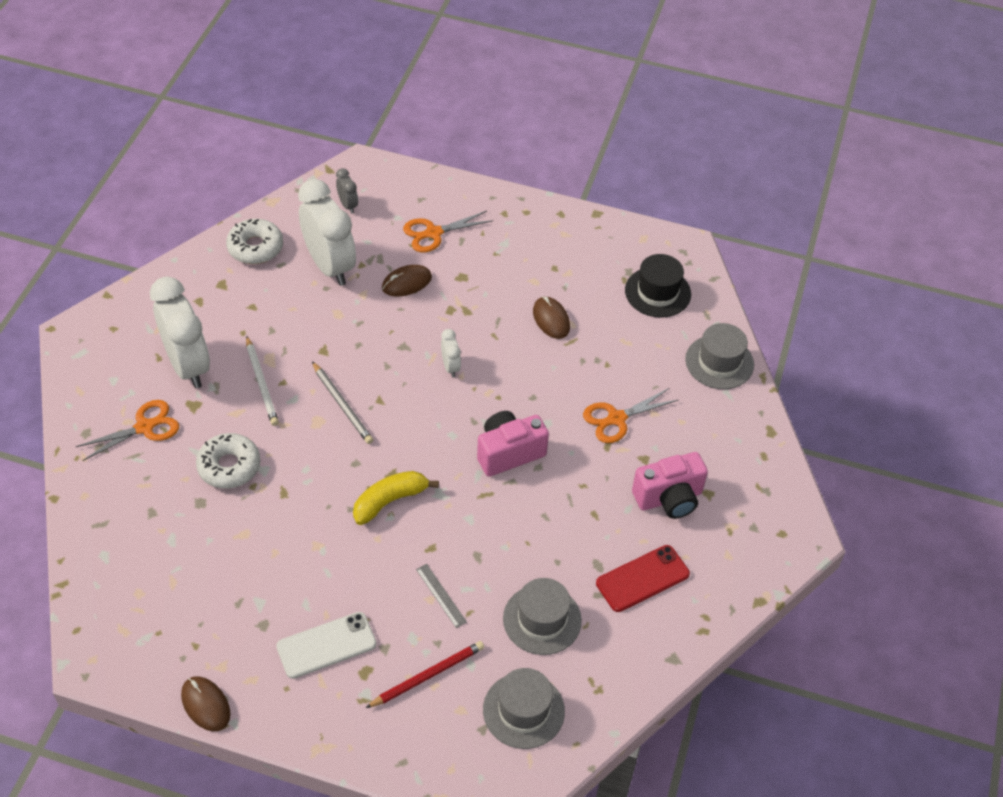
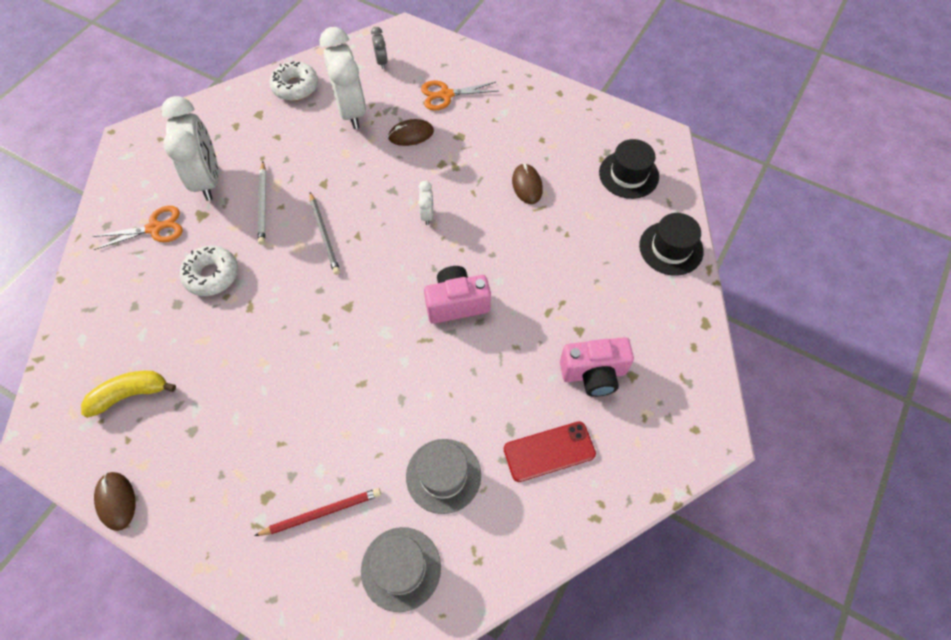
camera: 15 degrees right, 10 degrees up
(326, 645) = (240, 462): white phone -> none
(390, 501) = (338, 331): yellow banana -> yellow banana (130, 395)
(441, 595) = (357, 432): grey ruler -> none
(616, 419) = (563, 287): orange scissors -> none
(719, 362) = (671, 248): grey hat -> black hat

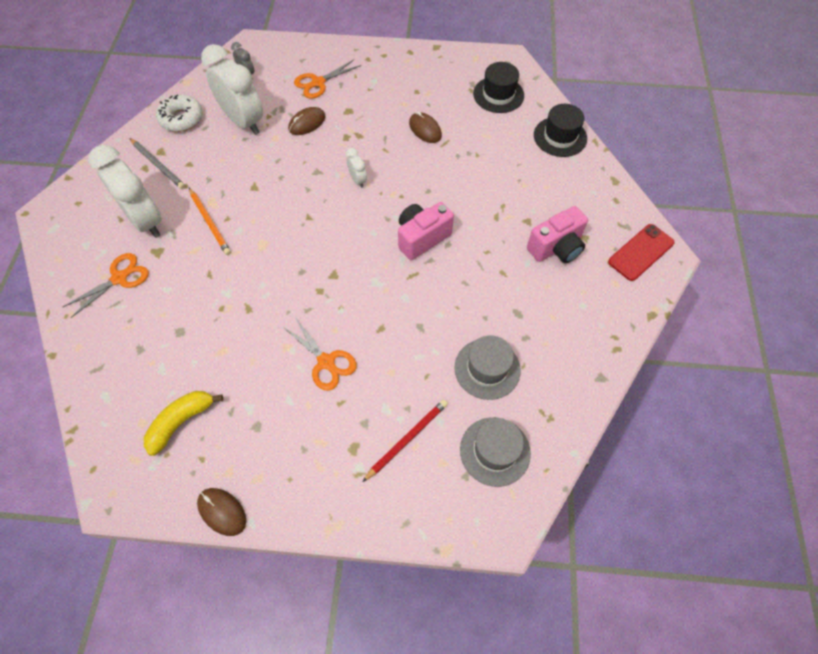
camera: 25 degrees left, 0 degrees up
(212, 275) = (198, 296): white donut -> none
(263, 204) = (210, 222): white pencil -> orange pencil
(290, 395) = (326, 362): none -> orange scissors
(324, 235) = (279, 227): grey pencil -> grey pencil (158, 165)
(549, 451) = (556, 316): red phone -> red phone (640, 252)

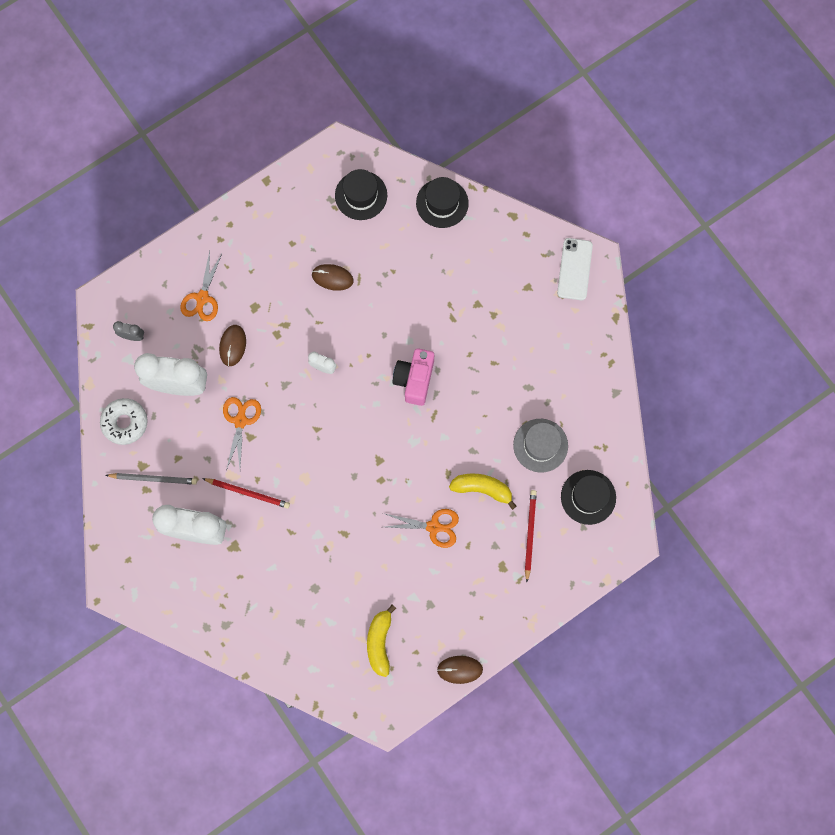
camera: 40 degrees left, 15 degrees up
(119, 278) = (229, 588): orange scissors -> orange scissors (240, 421)
(210, 222) = (248, 493): orange pencil -> red pencil
(399, 364) = (482, 489): none -> yellow banana
(495, 451) = (588, 497): grey hat -> black hat
(556, 248) = (514, 312): pink camera -> none
(640, 252) = (574, 269): red phone -> white phone

